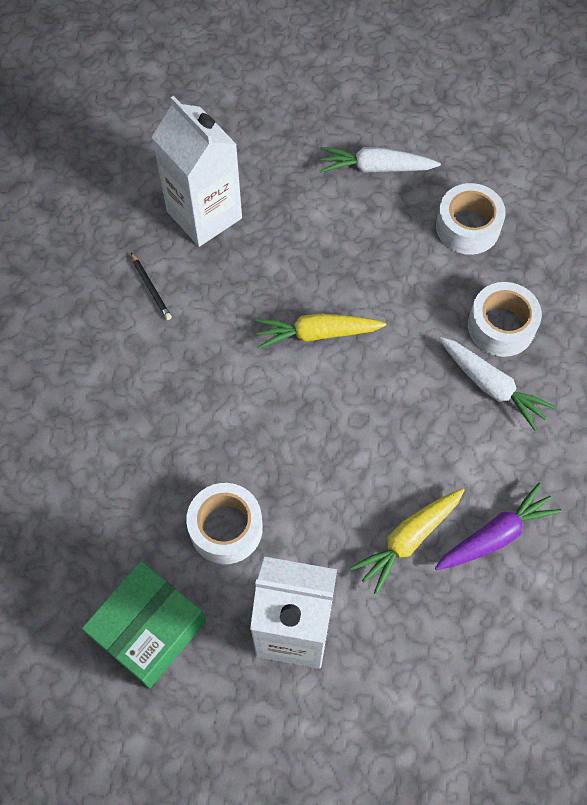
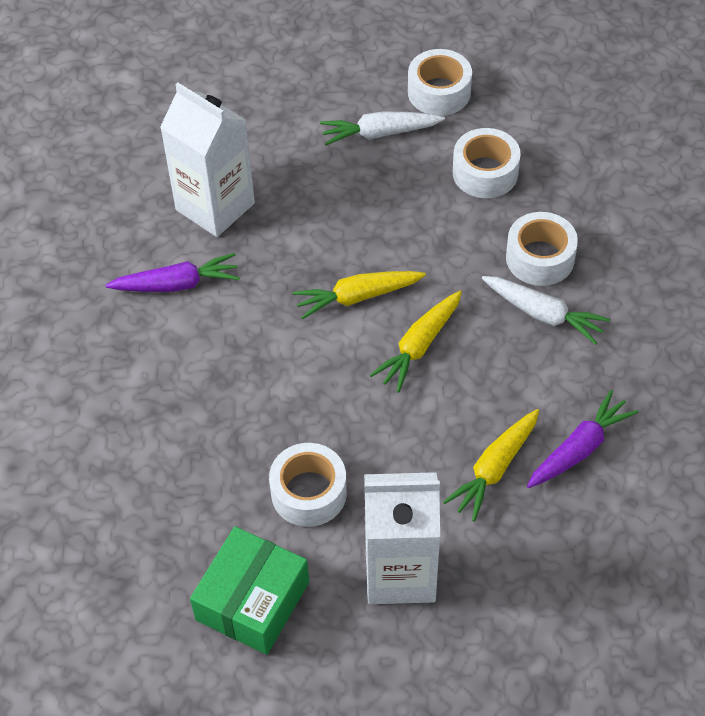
camera: 10 degrees left, 10 degrees down
(151, 288) = (177, 284): black pencil -> purple carrot
(364, 396) = (419, 346): none -> yellow carrot
(442, 135) = (439, 92): none -> white tape

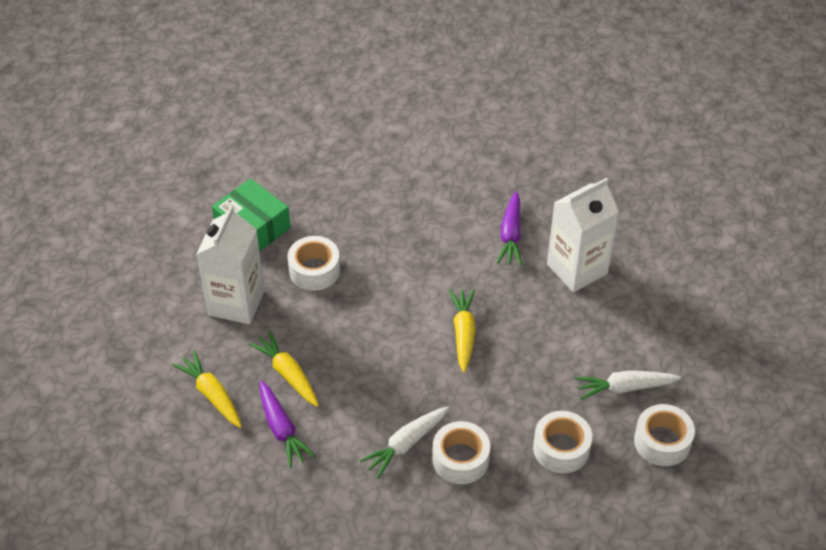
camera: 105 degrees right, 5 degrees down
(380, 133) = (625, 388): white carrot -> white carrot turned 105 degrees counterclockwise
(419, 346) = (406, 359): yellow carrot -> yellow carrot (212, 395)

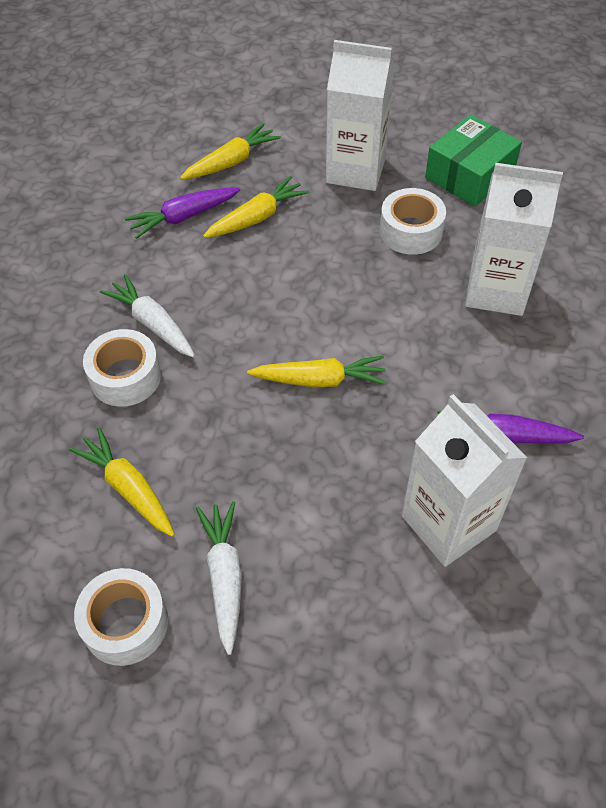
camera: 90 degrees right, 5 degrees up
(380, 224) = (496, 290): none -> white carton
(561, 448) = (128, 488): white tape -> yellow carrot

